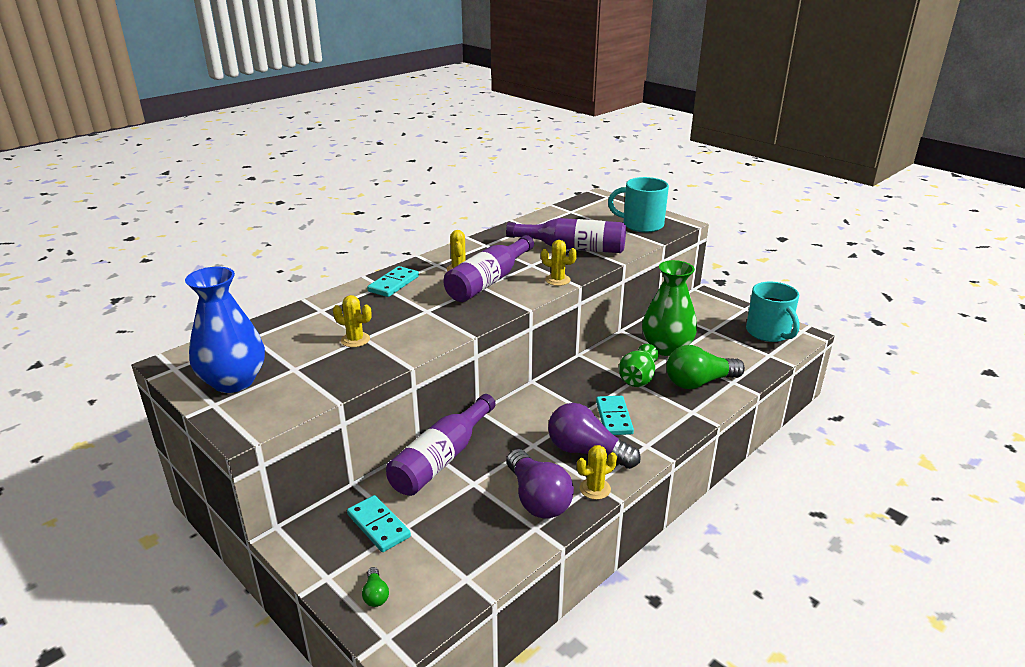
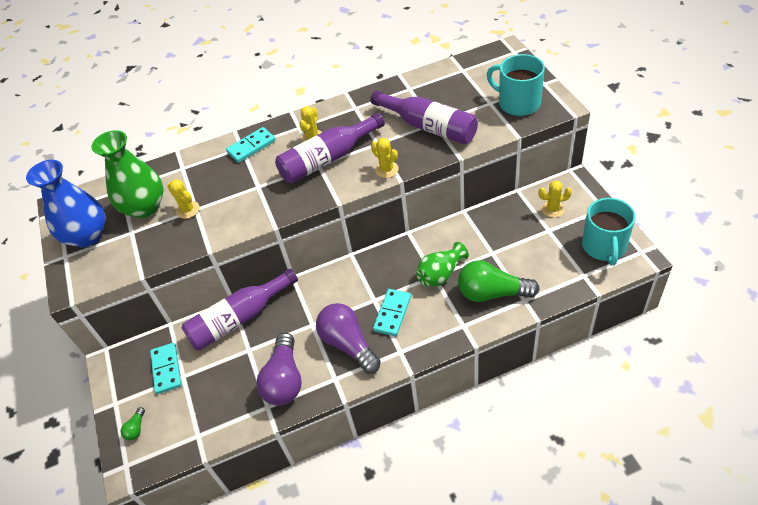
camera: 30 degrees right, 20 degrees up
(595, 489) = (332, 384): yellow cactus -> yellow cactus (552, 209)
(666, 348) = (490, 243): green vase -> green vase (145, 207)

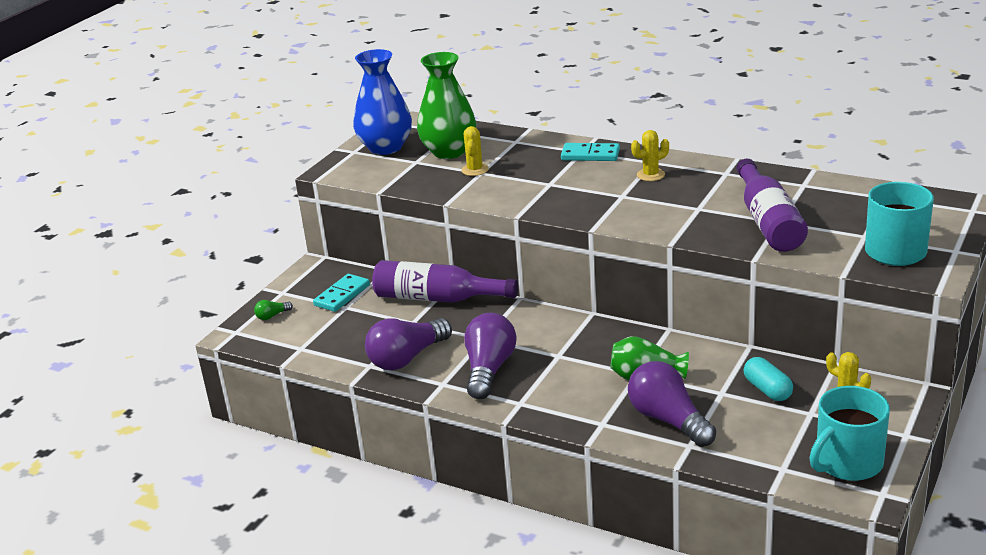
camera: 45 degrees right, 20 degrees down
(328, 159) = (636, 196): purple bottle -> none
(386, 169) = (672, 230): yellow cactus -> none
(392, 313) = (557, 374): turquoise domino -> none
(492, 293) = (668, 420): green light bulb -> purple light bulb
(510, 232) = (767, 390): none -> turquoise capsule

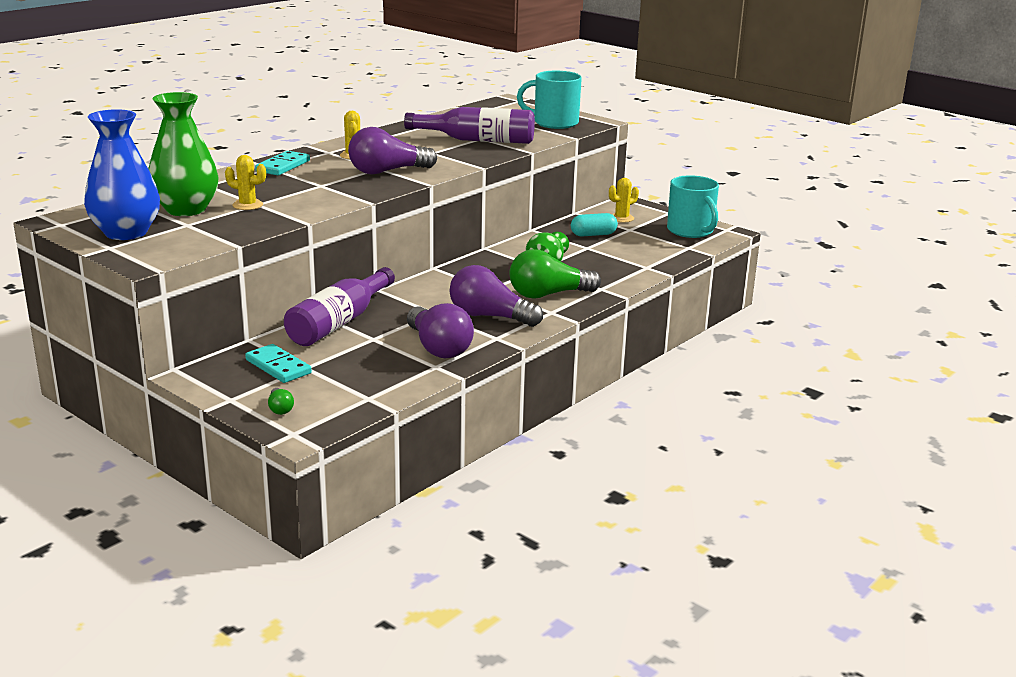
camera: 80 degrees left, 5 degrees down
(563, 393) = (548, 295): none -> green light bulb
(668, 420) = (611, 268): purple light bulb -> purple light bulb (387, 171)

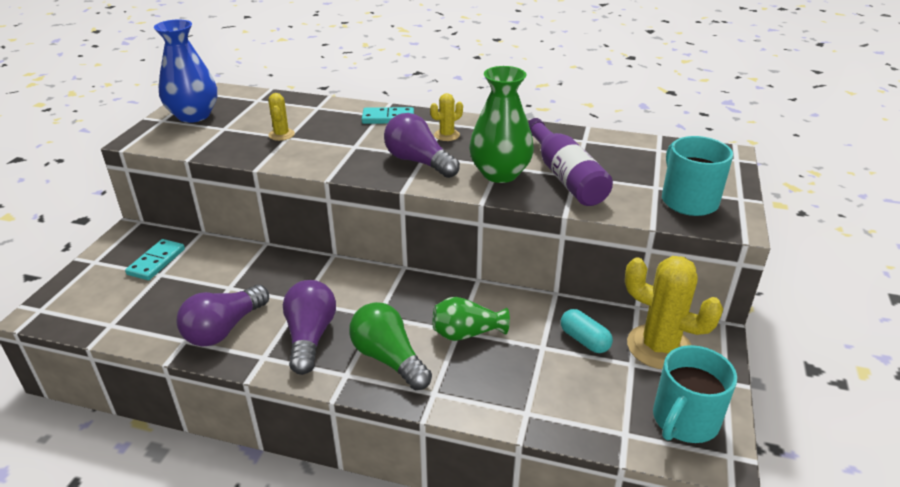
camera: 65 degrees right, 10 degrees up
(186, 209) = (255, 118): green vase -> green vase (500, 174)
(280, 409) = (81, 289): green light bulb -> none
(339, 322) = (253, 260): purple bottle -> none
(621, 218) = (659, 347): yellow cactus -> yellow cactus, size x2.02

